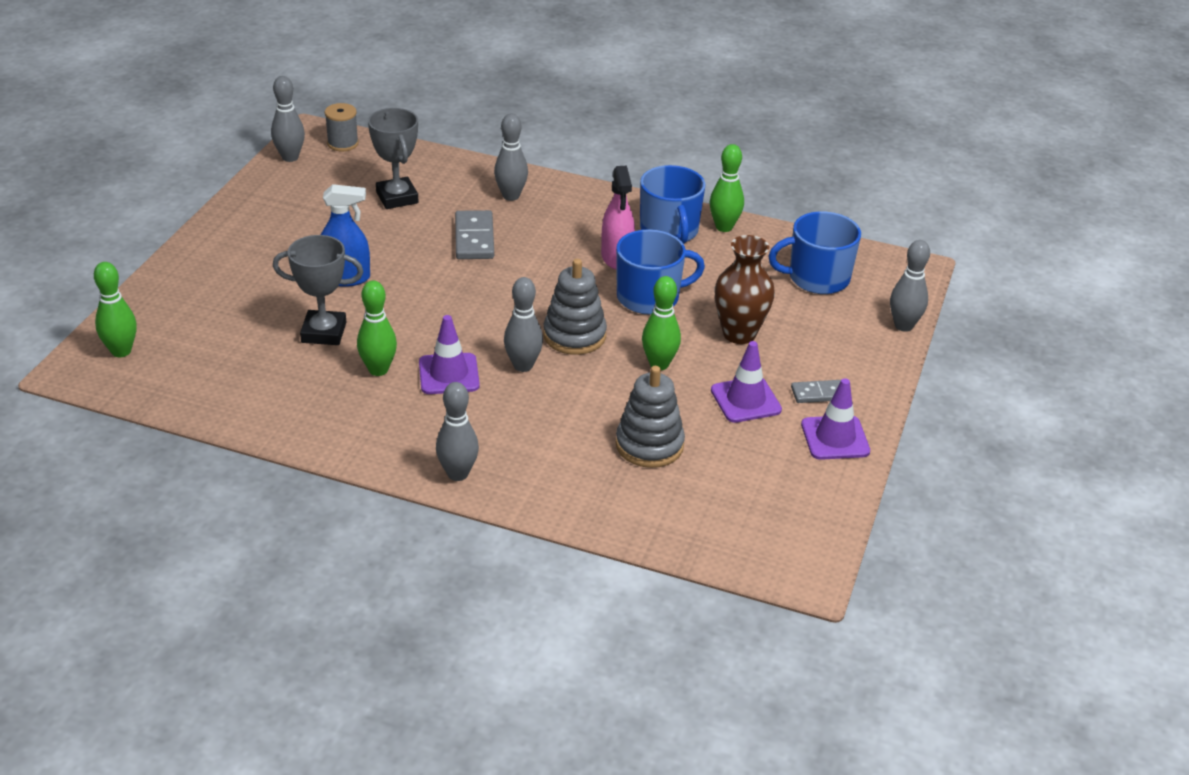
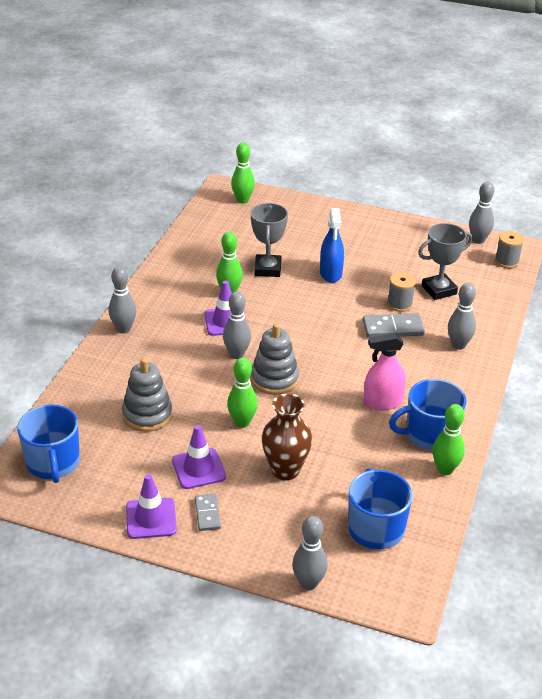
camera: 90 degrees right, 0 degrees up
(424, 229) = (400, 304): none -> grey spool
(649, 297) = (329, 420): blue mug -> blue mug (53, 463)

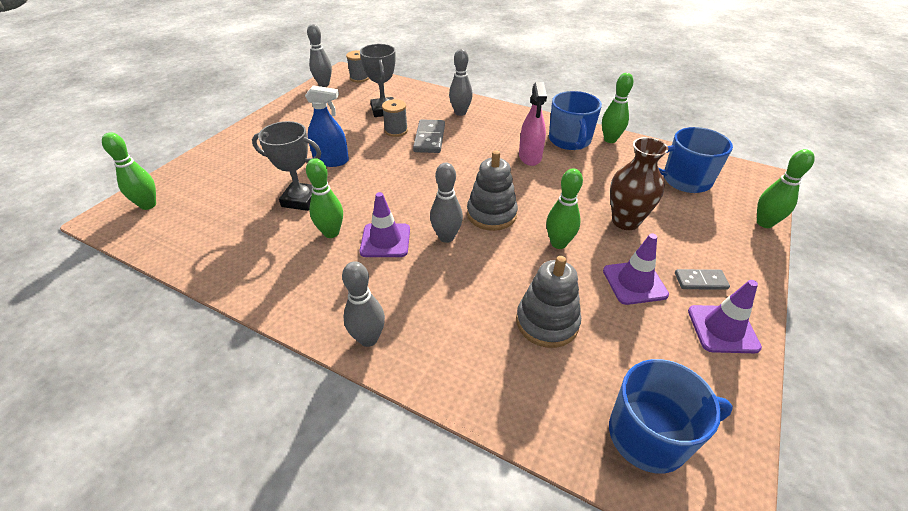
camera: 80 degrees left, 5 degrees up
(308, 583) = (764, 223): grey bowling pin -> green bowling pin

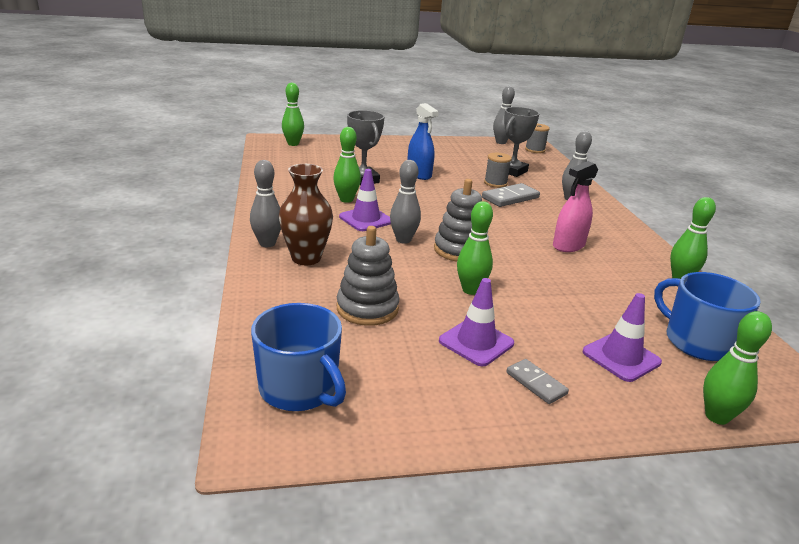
camera: 50 degrees right, 15 degrees down
(570, 140) = (633, 258): blue mug -> none
(625, 221) = (559, 318): brown vase -> brown vase (306, 258)
(722, 329) = (482, 411): purple traffic cone -> purple traffic cone (621, 357)

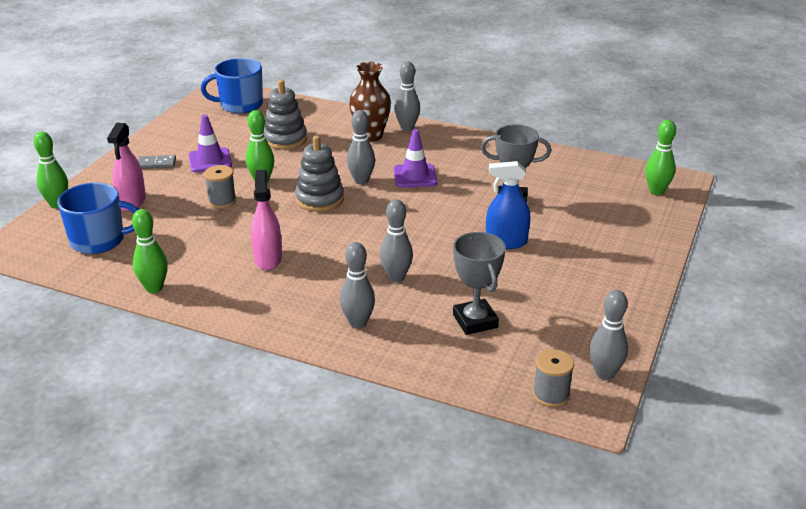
camera: 125 degrees right, 5 degrees up
(346, 199) = (465, 179): green bowling pin -> none
(495, 183) = (444, 287): grey spool -> grey spool (222, 201)
(510, 198) = (396, 277): grey domino -> grey bowling pin
(621, 357) = (132, 201): purple traffic cone -> pink spray bottle

